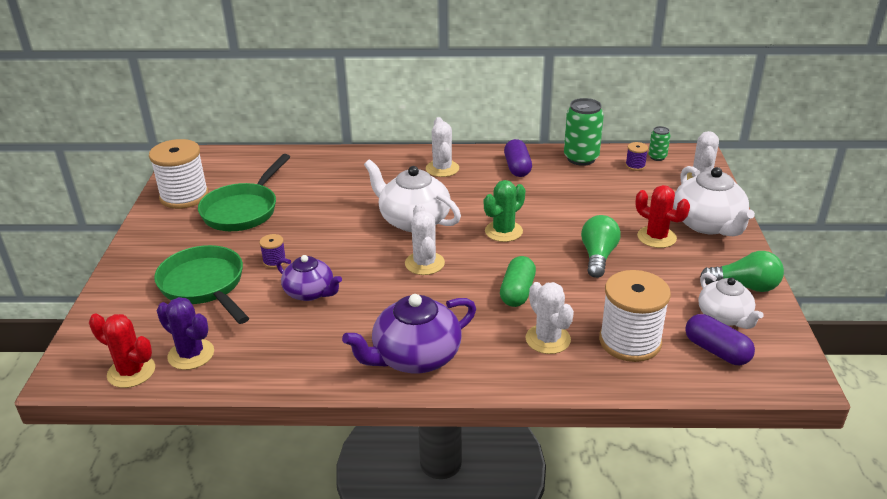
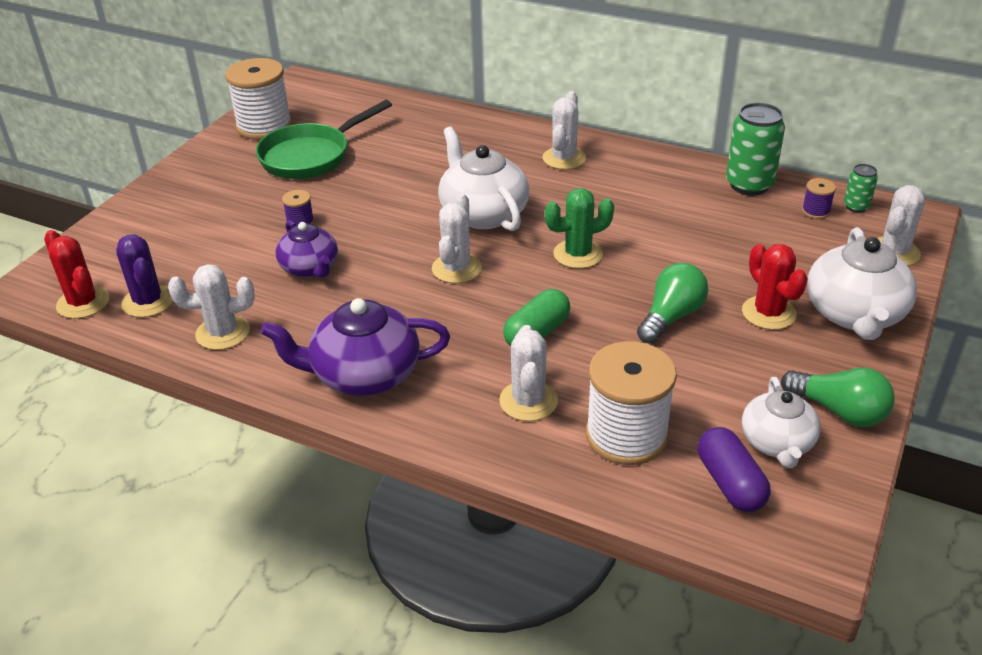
camera: 25 degrees right, 5 degrees up
(205, 286) = (213, 231): green pan -> none
(276, 360) = (223, 333): none -> white cactus
(517, 168) = (657, 178): purple capsule -> none

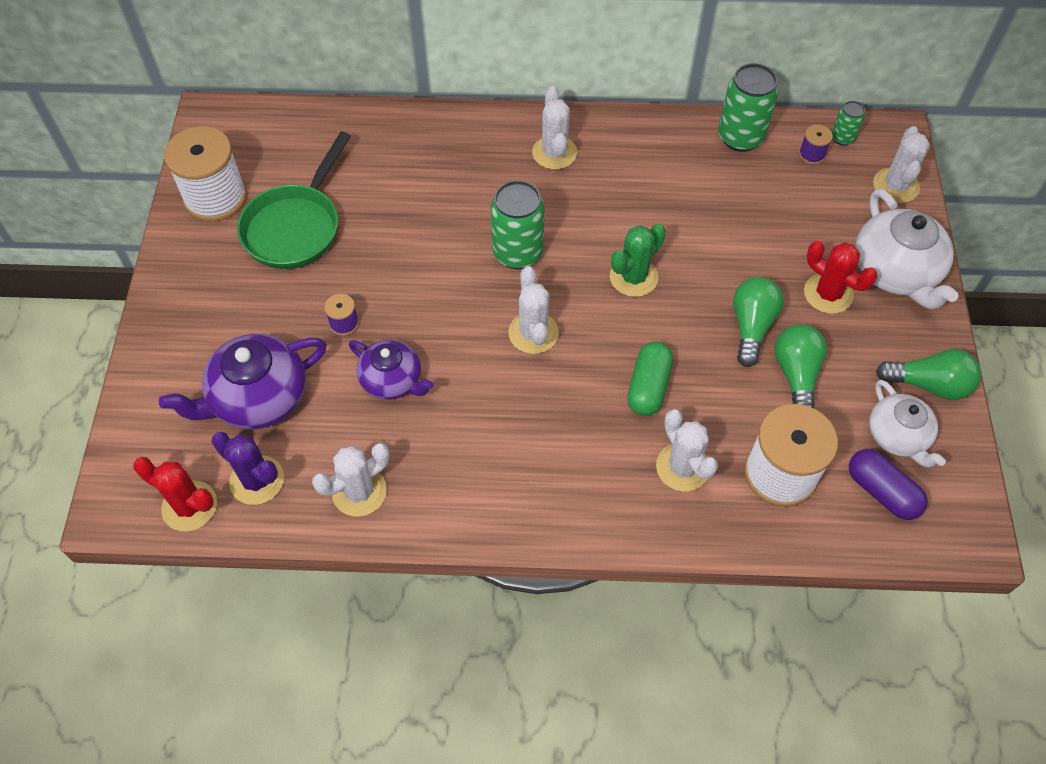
camera: 25 degrees left, 20 degrees up
(364, 374) = (524, 492): purple teapot -> purple teapot (258, 398)
(483, 213) = (517, 253): white teapot -> green can
(694, 364) = (796, 375): none -> green light bulb

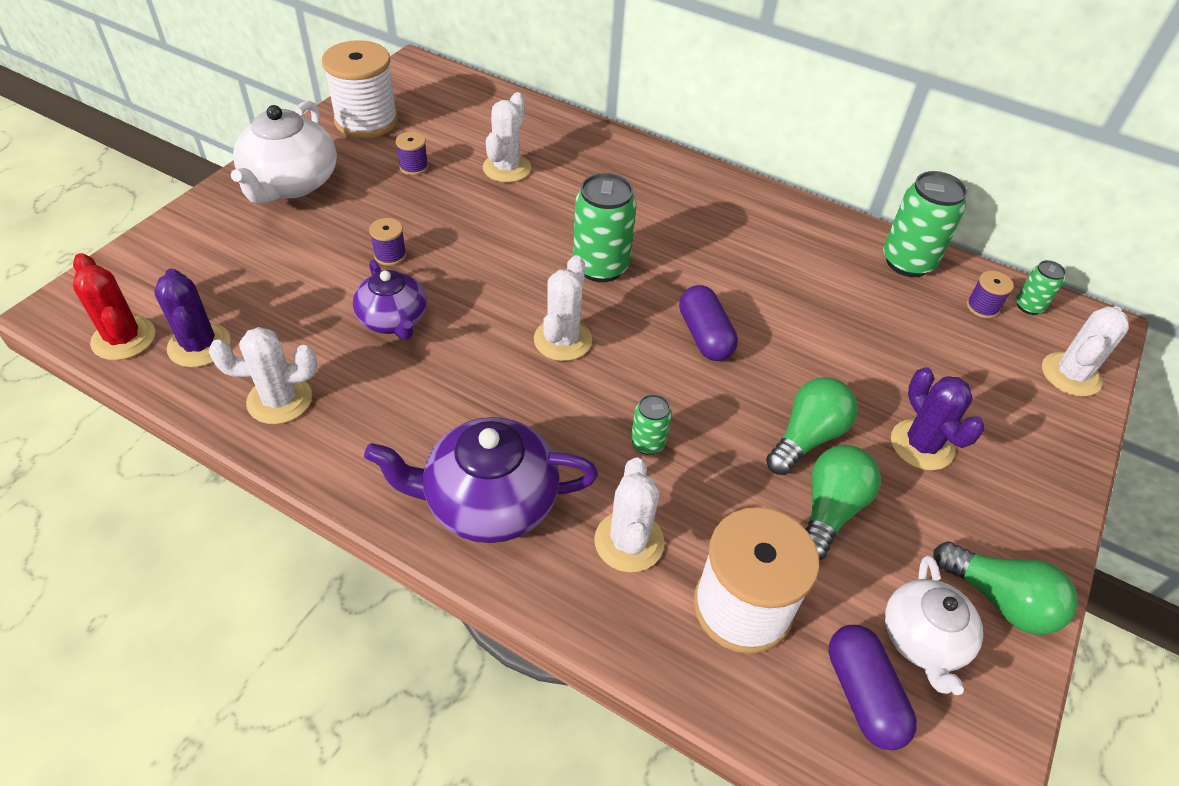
camera: 25 degrees right, 10 degrees down
(258, 398) = (263, 280): purple teapot -> purple teapot (488, 501)
(296, 227) = (414, 166): green pan -> purple spool
(554, 153) = (699, 202): white cactus -> white cactus (507, 168)
(633, 277) = (705, 336): green cactus -> purple capsule
(648, 387) = (648, 443): green capsule -> green can
(828, 294) = (921, 445): red cactus -> purple cactus
(895, 272) = (1022, 459): white teapot -> white teapot (291, 183)

